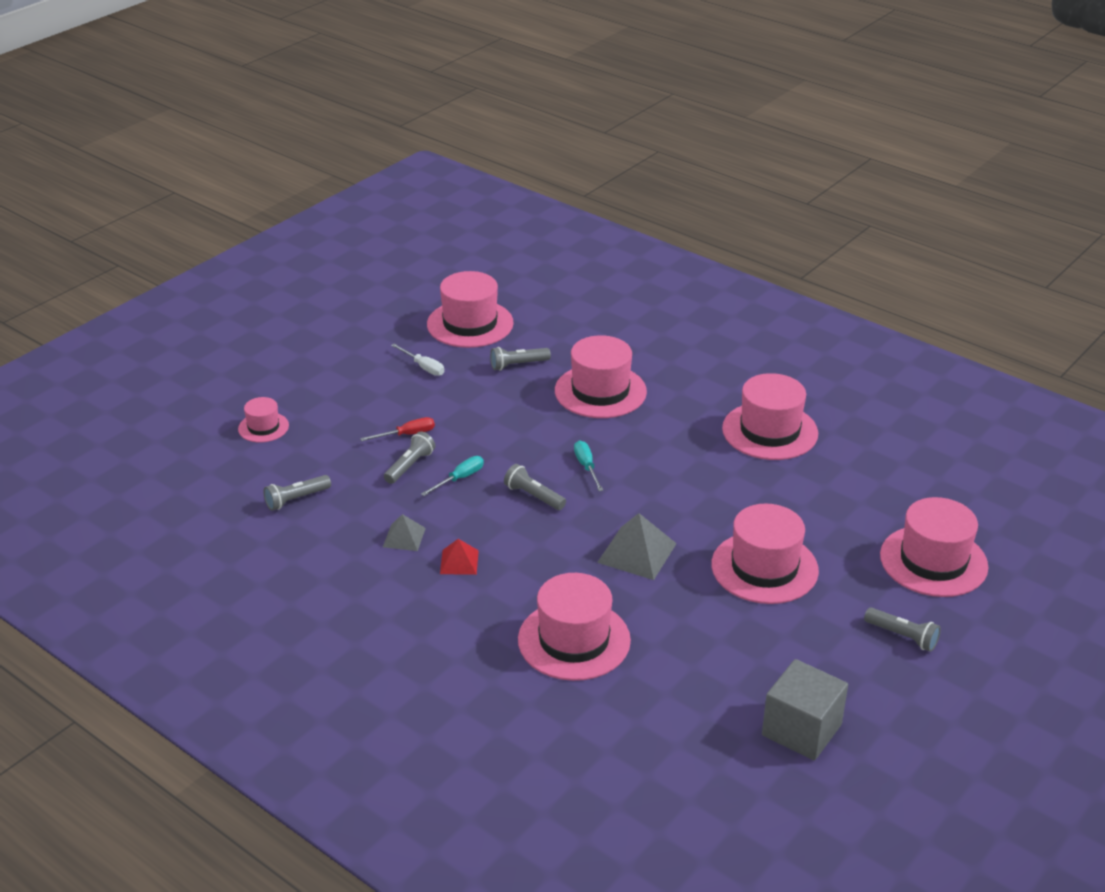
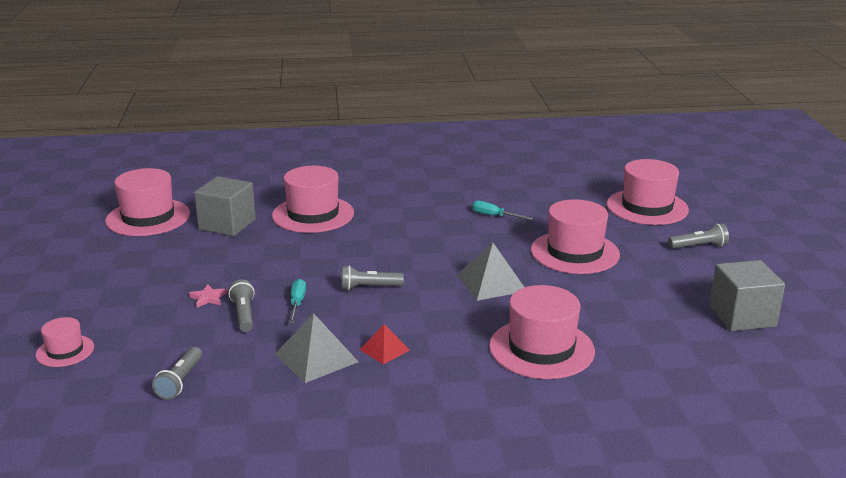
camera: 45 degrees left, 10 degrees down
(404, 537) = (316, 358): grey pyramid -> grey pyramid, size x1.68
(407, 435) = (208, 298): red screwdriver -> pink star
(423, 367) = (152, 255): white screwdriver -> none
(518, 365) = (227, 224): grey flashlight -> grey cube
(586, 467) = (376, 255): turquoise screwdriver -> turquoise screwdriver (494, 216)
(770, 431) = (454, 190): pink hat -> none

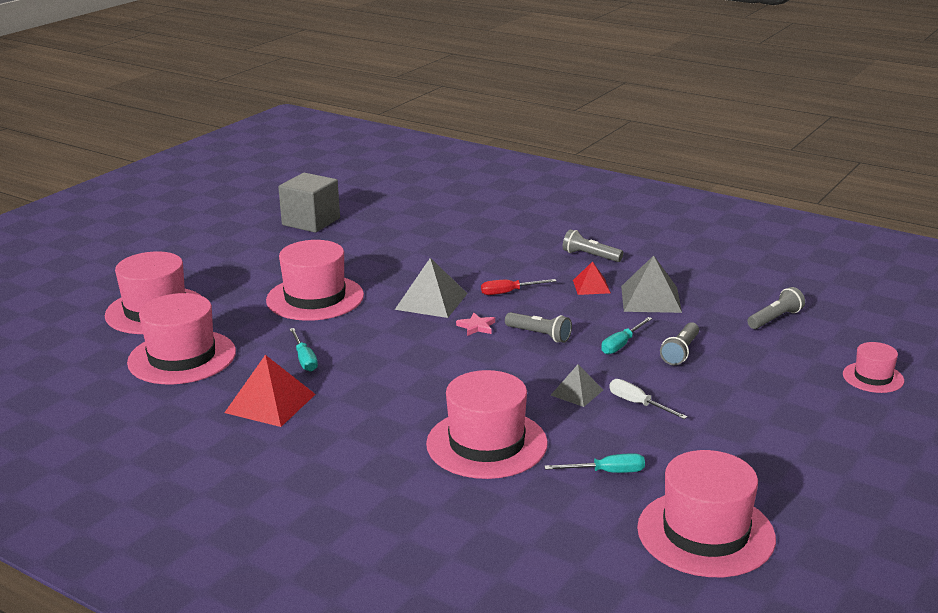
camera: 140 degrees left, 0 degrees up
(208, 298) = (703, 380): pink star -> pink star (476, 327)
(227, 224) = (606, 472): grey cube -> turquoise screwdriver
(243, 265) = (638, 404): none -> white screwdriver
(292, 258) = (576, 392): none -> grey pyramid
(445, 314) = (509, 292): none -> red screwdriver
(465, 191) = (270, 403): none -> red pyramid
(541, 349) = (479, 250): pink hat -> pink hat (182, 357)
(699, 246) = (212, 266): grey flashlight -> grey flashlight (590, 256)

